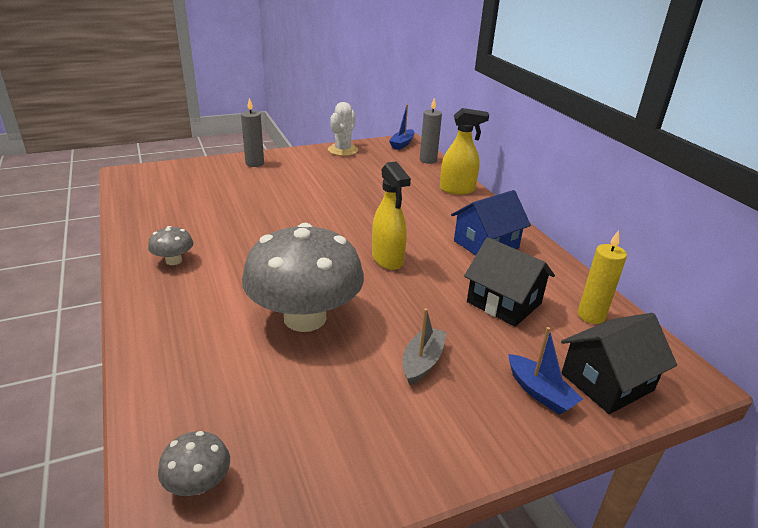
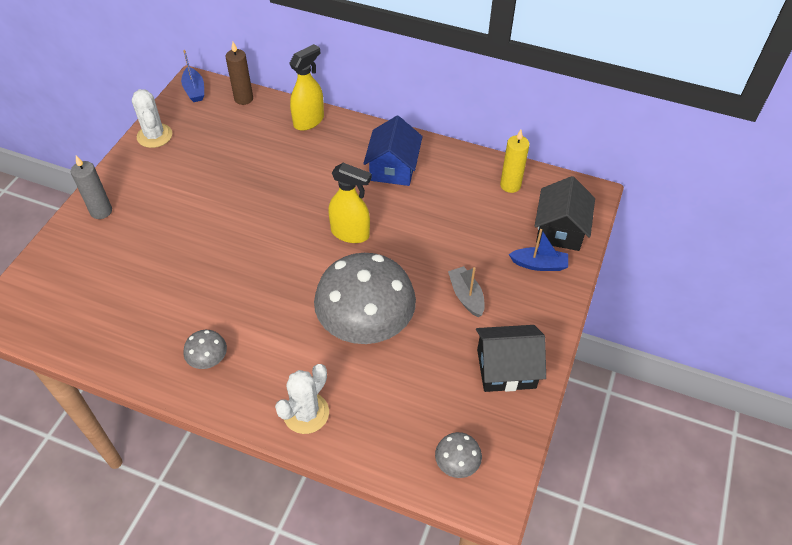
camera: 45 degrees left, 20 degrees up
(166, 337) = (306, 413): none -> white cactus
(428, 160) = (243, 99): grey candle -> brown candle
(504, 302) = (458, 213): black house -> black house (506, 368)

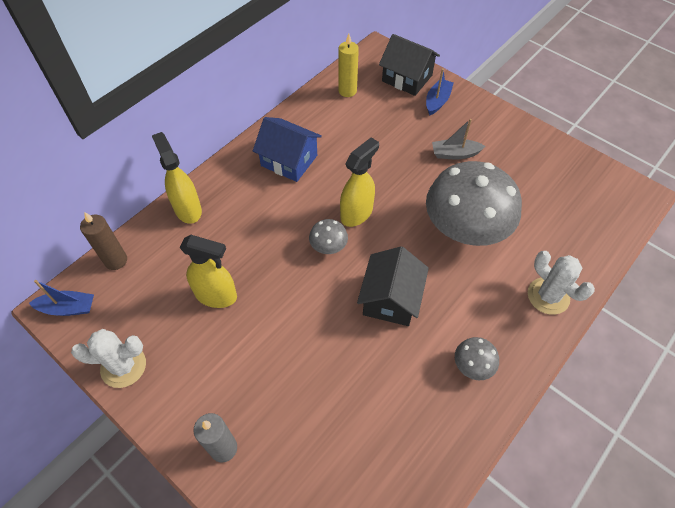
camera: 70 degrees left, 5 degrees up
(229, 166) = (216, 295): none -> yellow spray bottle
(457, 463) = (609, 206): grey mushroom -> grey mushroom (328, 246)
(506, 368) = (531, 152): black house -> black house (390, 299)

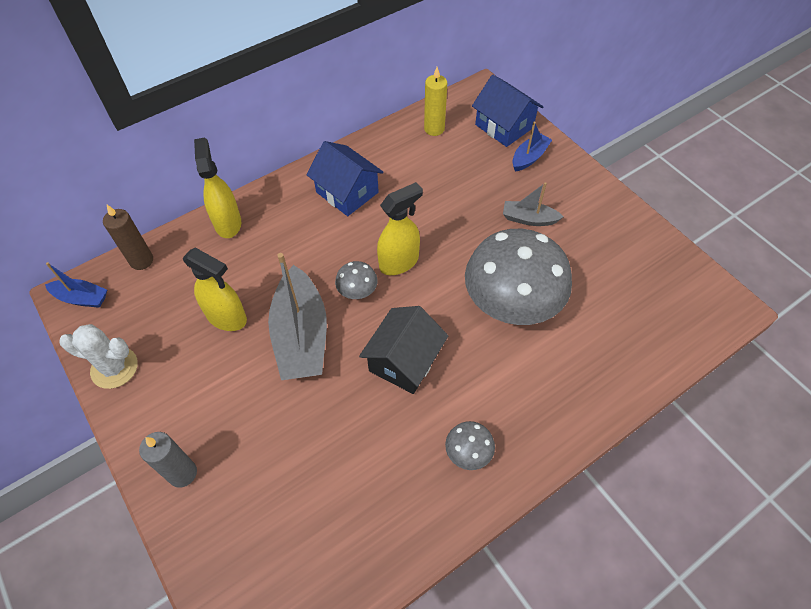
camera: 15 degrees right, 0 degrees up
(291, 297) = (301, 336): none -> grey boat
(407, 78) = (504, 126): black house -> blue house
(548, 296) = (580, 397): white cactus -> none

